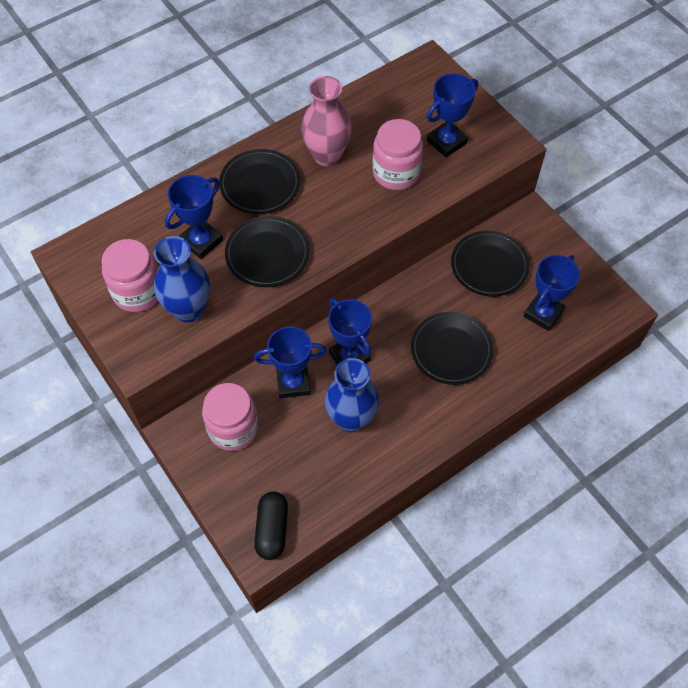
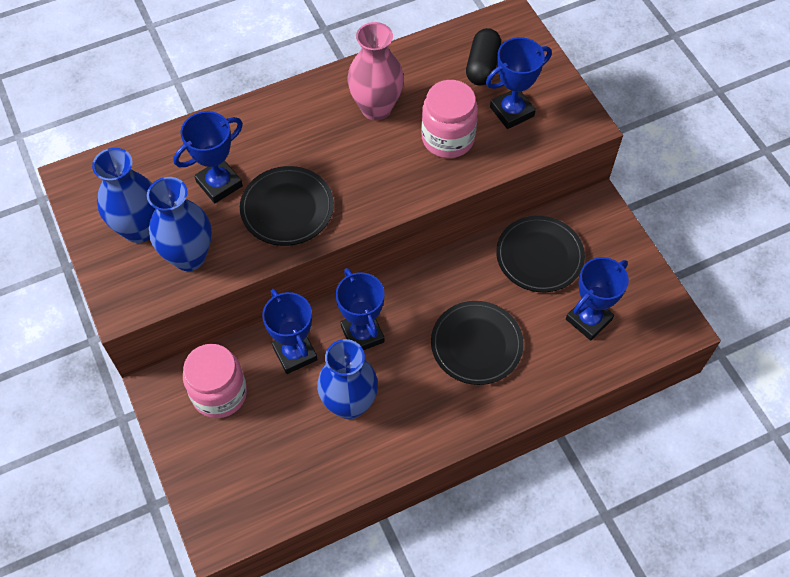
camera: 10 degrees right, 0 degrees up
(137, 292) = (139, 229): pink jar -> blue vase
(260, 184) = (296, 130): black plate -> none
(272, 529) = (237, 512): black capsule -> black capsule (482, 66)
(293, 383) = (295, 353): blue trophy -> blue trophy turned 60 degrees clockwise

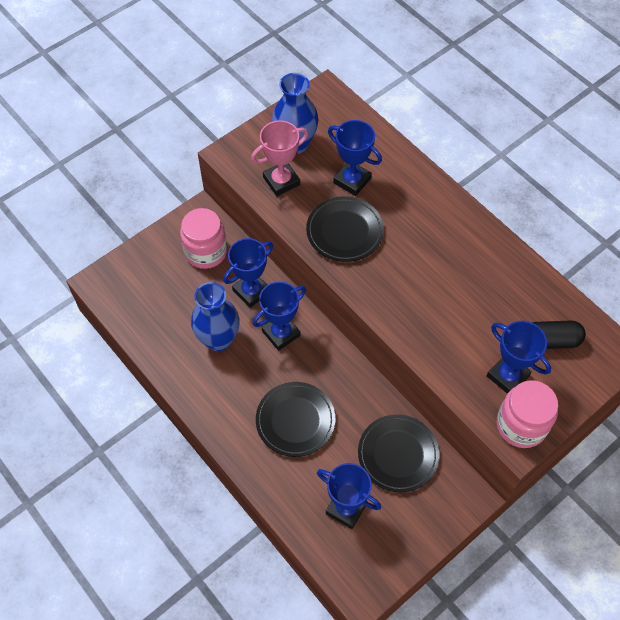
camera: 75 degrees right, 0 degrees up
(189, 257) = (281, 181): blue vase -> pink trophy
(376, 108) = (467, 268): pink vase -> none
(448, 138) = (457, 330): pink jar -> pink jar (521, 425)

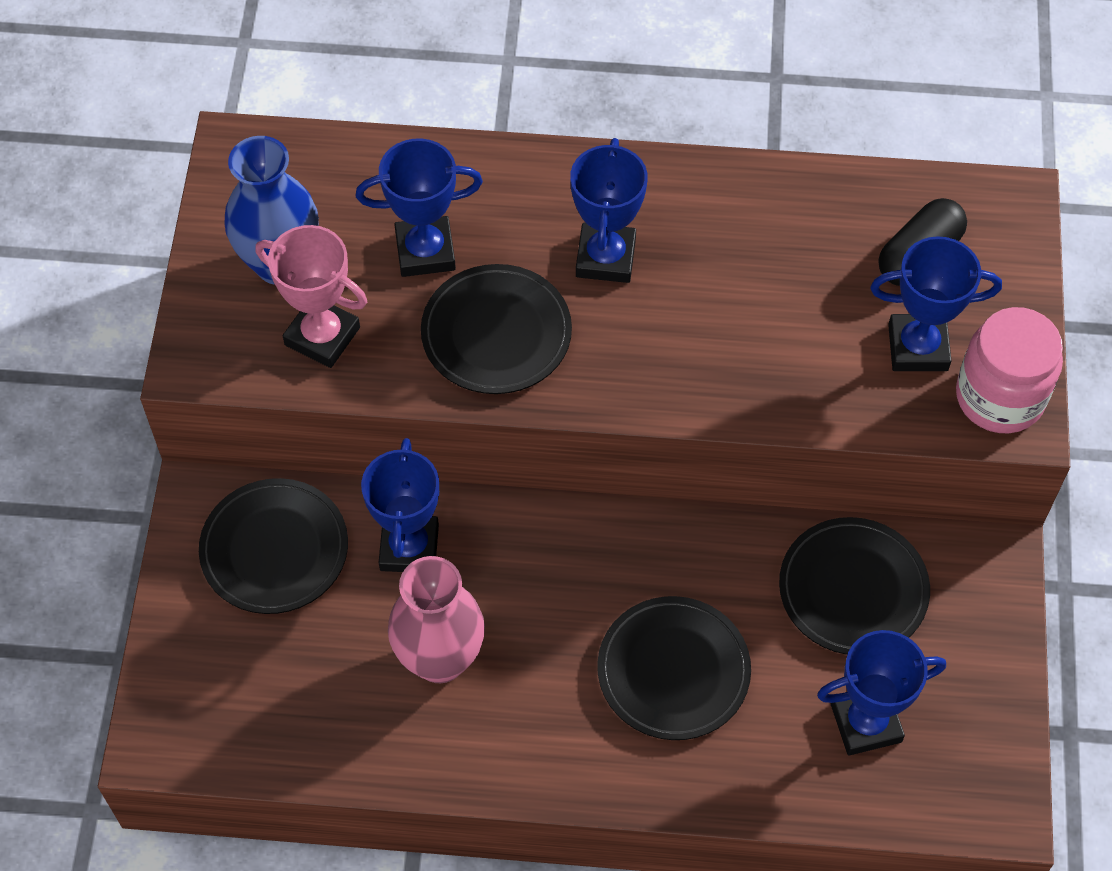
camera: 45 degrees left, 0 degrees up
(206, 252) = (274, 549): pink jar -> black plate
(218, 339) = (440, 659): blue vase -> pink vase
(281, 181) = (322, 336): pink trophy -> pink trophy turned 75 degrees counterclockwise
(281, 333) = (519, 569): blue trophy -> blue trophy (605, 258)

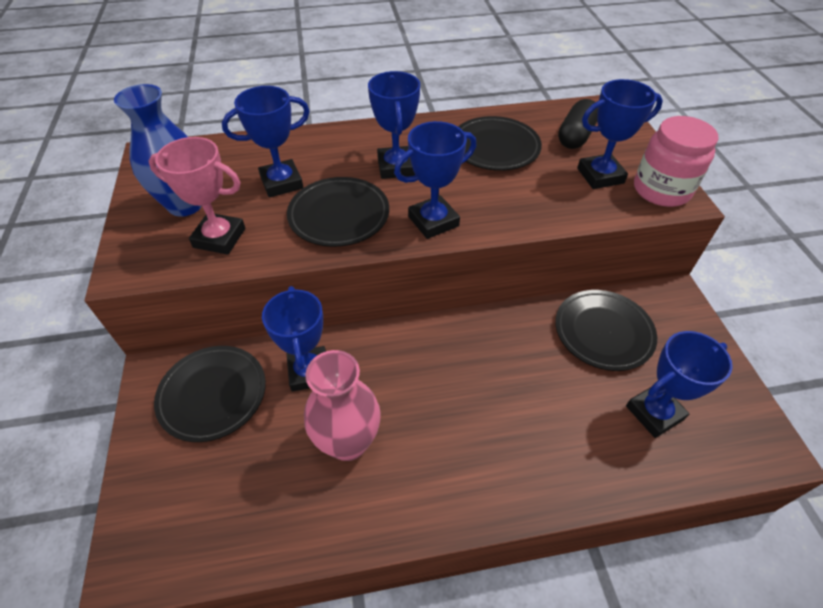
camera: 15 degrees left, 10 degrees down
(629, 376) = (433, 221): none -> blue trophy
(673, 671) = (513, 410): black plate -> black plate (495, 147)

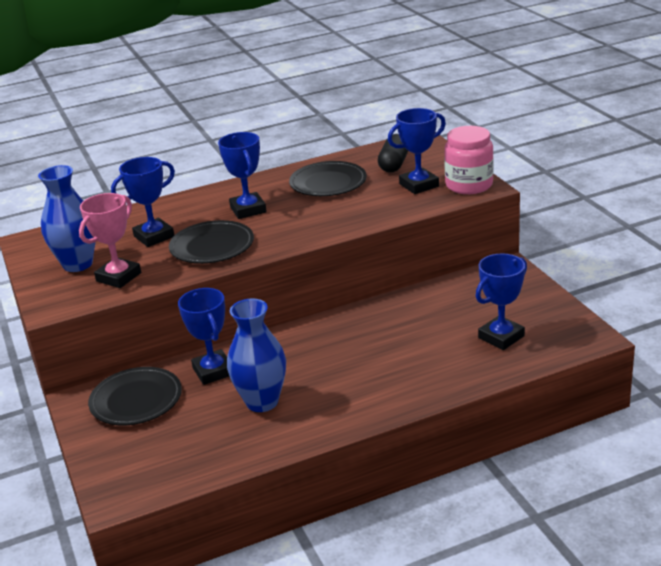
camera: 10 degrees left, 20 degrees down
(219, 238) = (118, 277): pink trophy -> pink trophy turned 60 degrees counterclockwise
(348, 442) = (262, 402): pink vase -> blue vase
(433, 221) = (291, 236): blue trophy -> none
(603, 332) = (453, 300): black plate -> none

